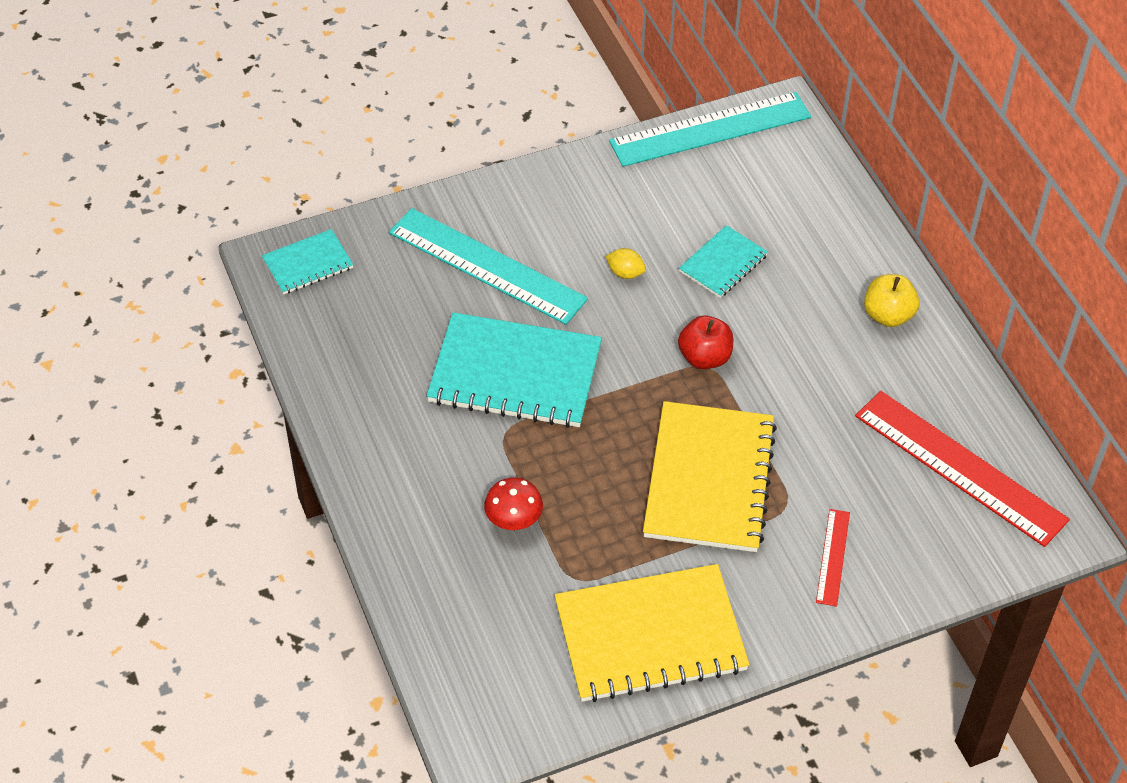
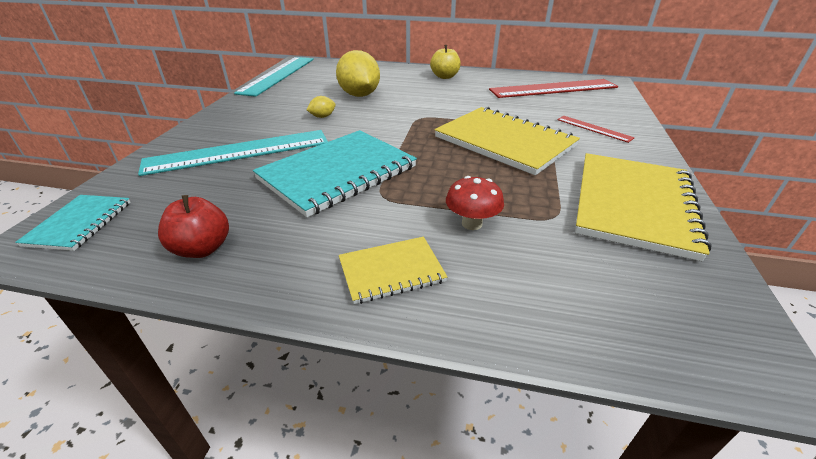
camera: 55 degrees left, 15 degrees down
(410, 498) = (391, 271): none -> yellow notebook
(704, 357) = (413, 116): red apple -> red apple (202, 248)
(723, 263) = (359, 95): turquoise notebook -> yellow lemon

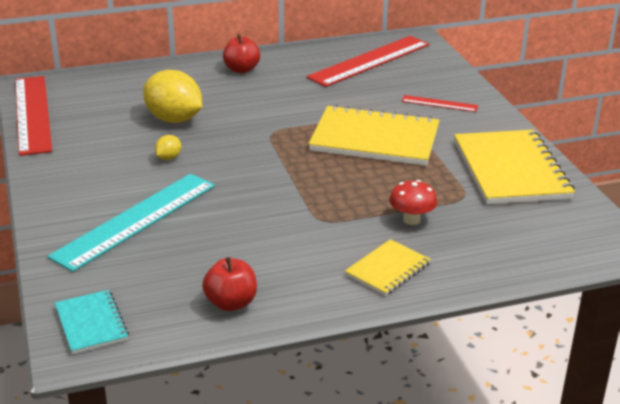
camera: 30 degrees left, 5 degrees down
(278, 75) = (32, 114): turquoise ruler -> red ruler
(338, 173) = (261, 212): turquoise notebook -> none
(444, 77) = (241, 69): yellow apple -> red apple

